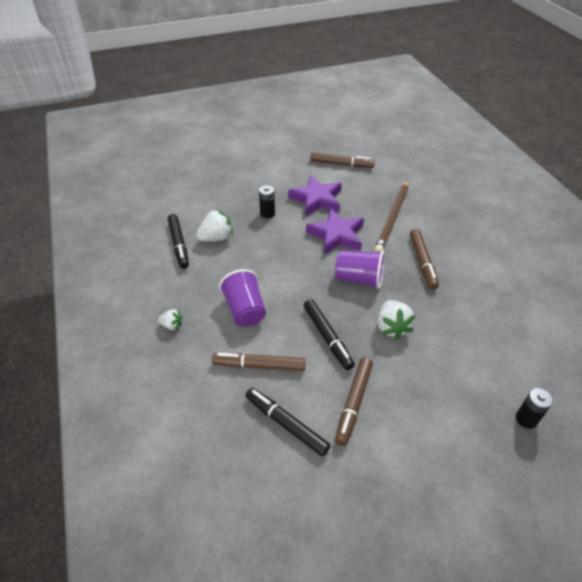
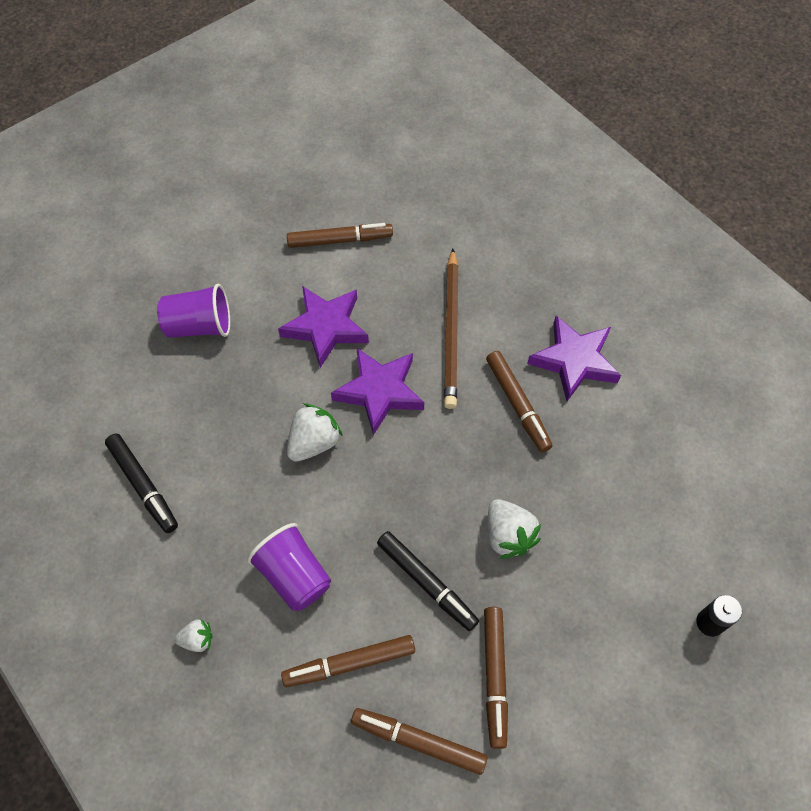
camera: 20 degrees left, 15 degrees up
(216, 238) = (198, 454): white strawberry -> white strawberry (314, 442)
(267, 213) = (259, 379): black battery -> none
(286, 424) = (418, 741): black marker -> brown marker
(359, 279) = (438, 465): purple cup -> purple cup (199, 326)
(468, 250) = (574, 361): none -> purple star

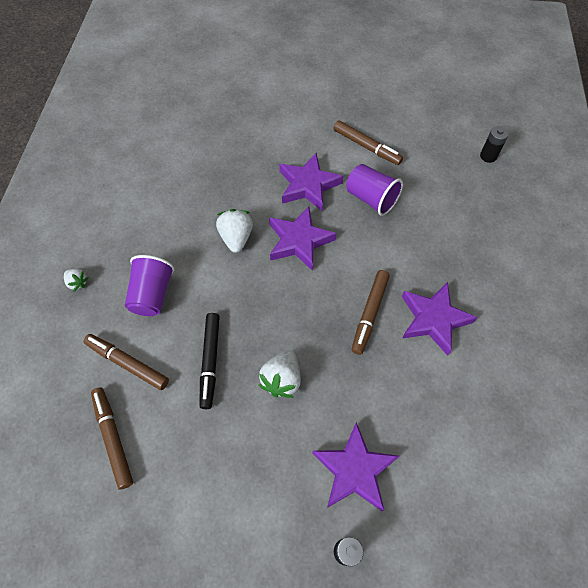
camera: 45 degrees right, 0 degrees up
(143, 486) = (136, 190): black marker -> none
(199, 326) = (246, 136): purple cup -> purple cup (371, 199)
(314, 442) = (236, 238): white strawberry -> white strawberry turned 90 degrees counterclockwise
(451, 331) = (376, 242): brown pencil -> none
(462, 162) = (488, 156): none -> black battery
(494, 677) = (187, 447): brown marker -> none
(648, 551) = (354, 470): none -> purple star

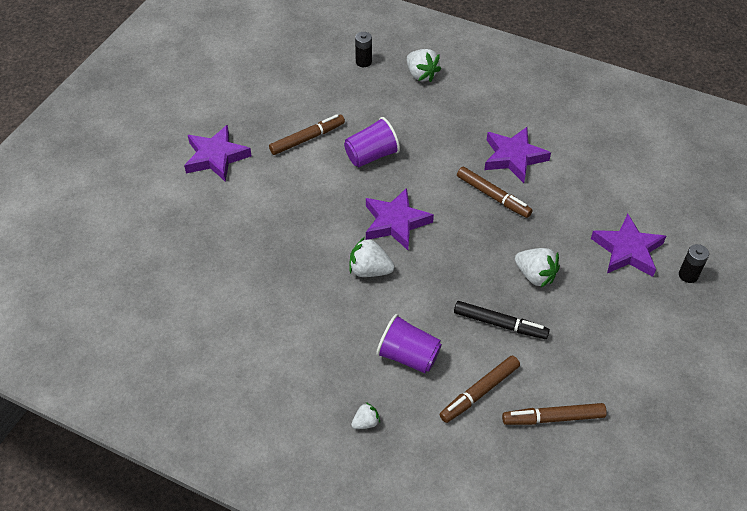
camera: 70 degrees left, 10 degrees down
(308, 185) = (332, 196): purple star -> purple star (216, 157)
(501, 206) = (421, 75): none -> white strawberry

